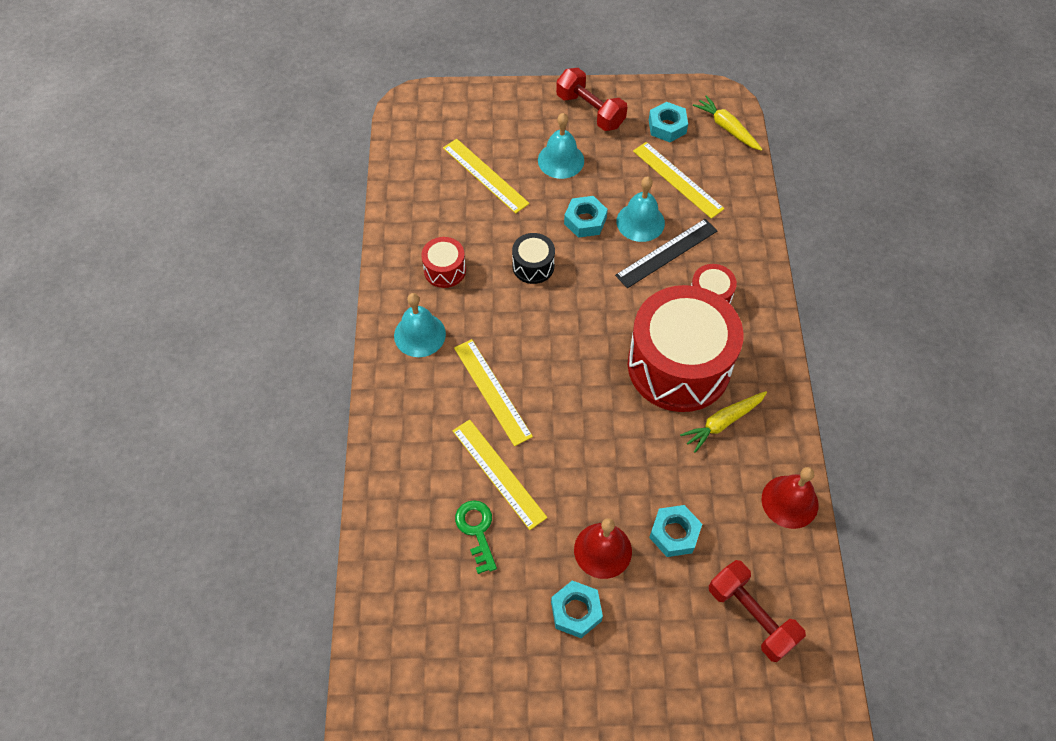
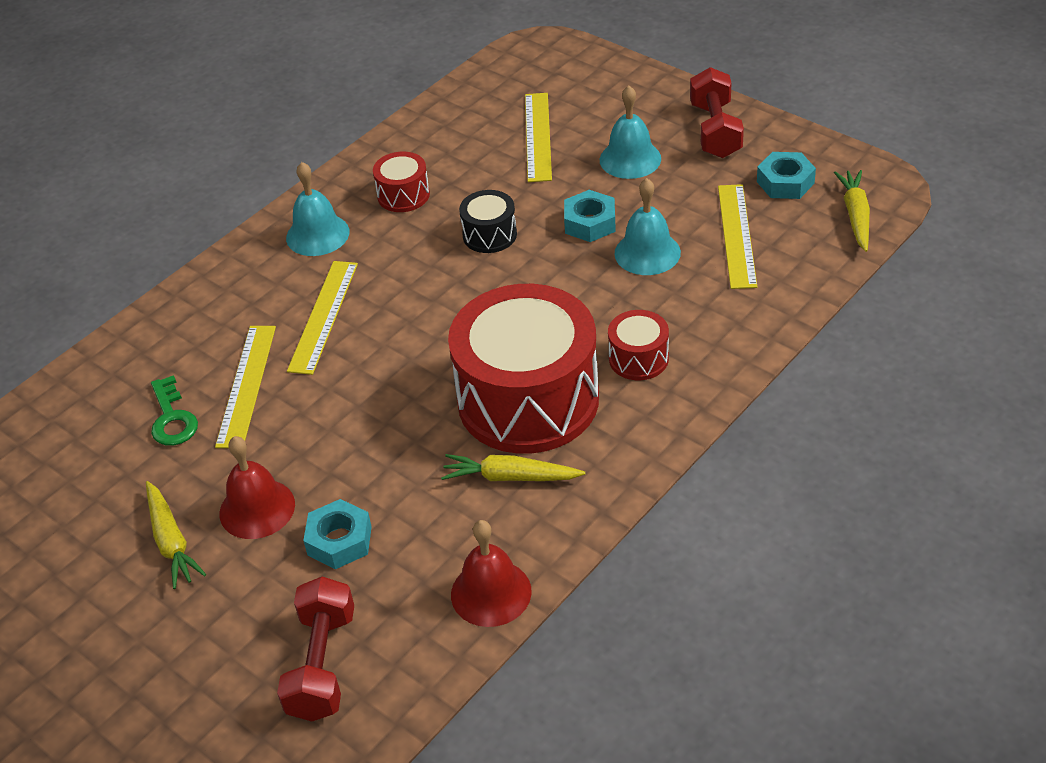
camera: 45 degrees right, 15 degrees down
(477, 530) = (172, 418): green key -> green key turned 135 degrees clockwise
(576, 611) = (171, 541): turquoise nut -> yellow carrot
(666, 253) = (641, 294): black ruler -> none

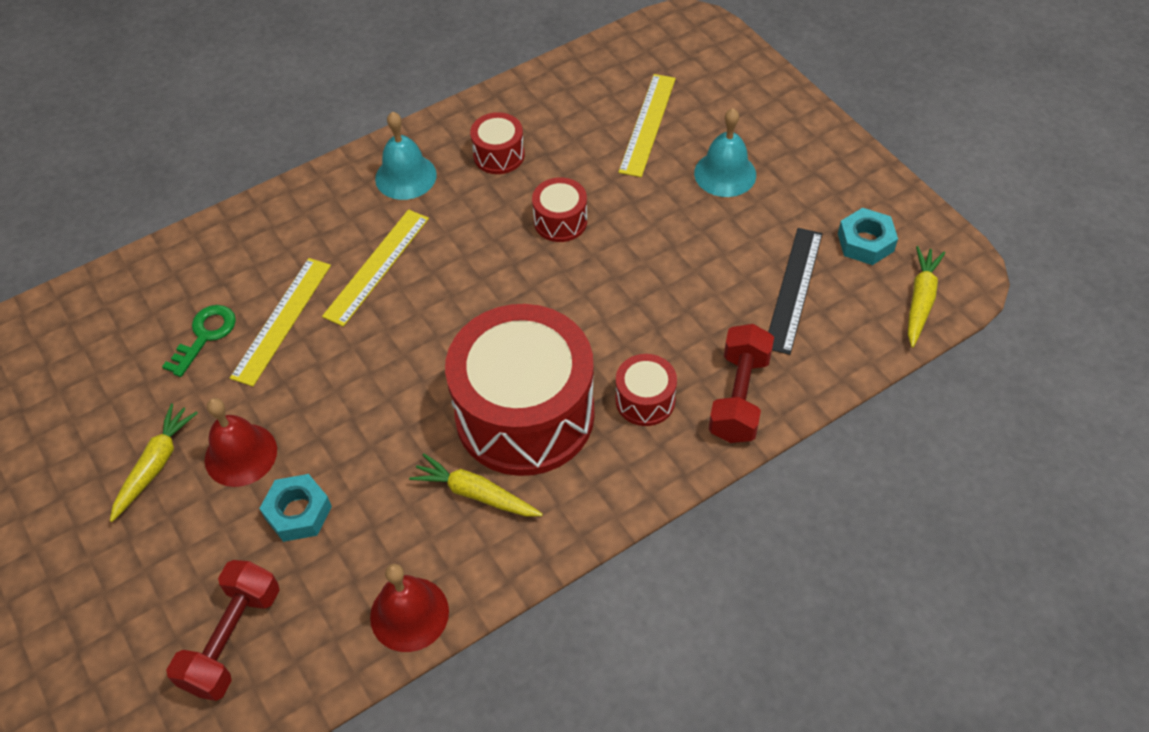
camera: 15 degrees right, 10 degrees up
(171, 541) = (155, 465): yellow carrot -> yellow carrot turned 150 degrees counterclockwise
(172, 418) = (205, 336): green key -> green key turned 150 degrees counterclockwise
(489, 235) = (560, 221): black drum -> red drum
(590, 223) = (659, 235): turquoise nut -> none
(647, 253) = (700, 284): turquoise bell -> none
(715, 130) = (820, 164): red dumbbell -> red dumbbell (739, 397)
(737, 235) = (794, 289): yellow ruler -> black ruler

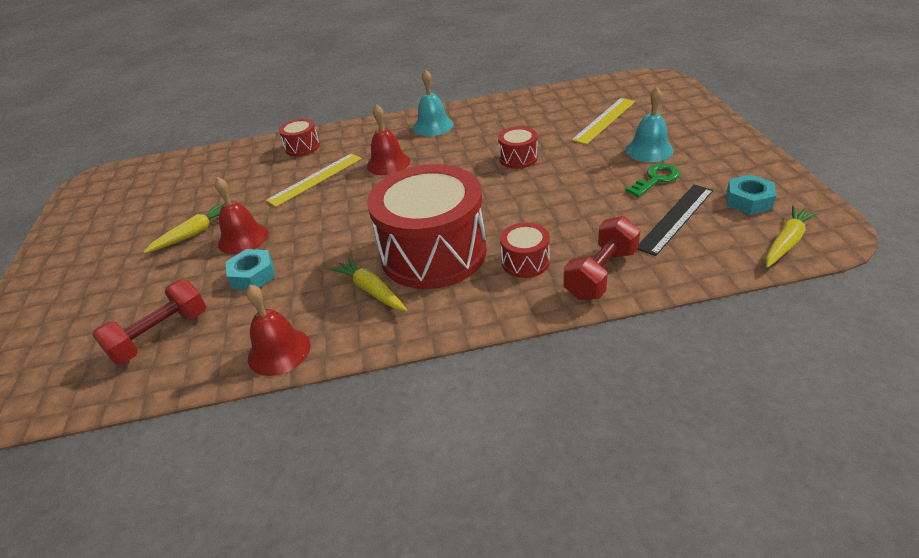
camera: 25 degrees right, 15 degrees down
(205, 336) = (268, 179): green key -> green key (656, 179)
(377, 266) = (388, 163): yellow ruler -> red bell
(499, 155) = (496, 123): red drum -> red drum (302, 147)

